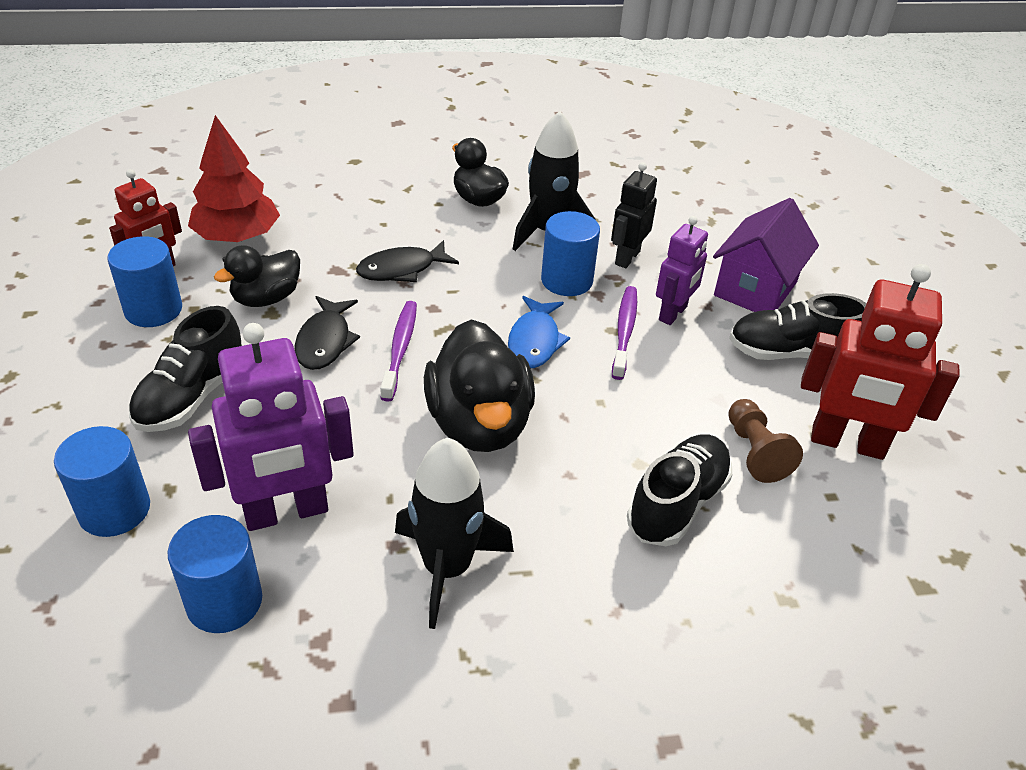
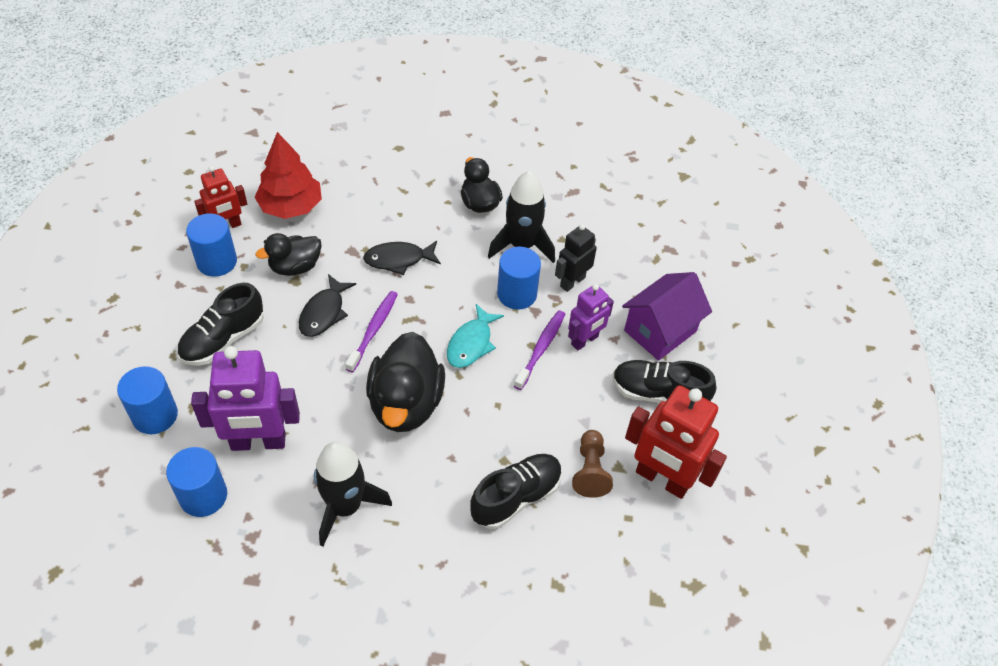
camera: 15 degrees right, 10 degrees up
(535, 341) = (471, 343): blue fish -> turquoise fish

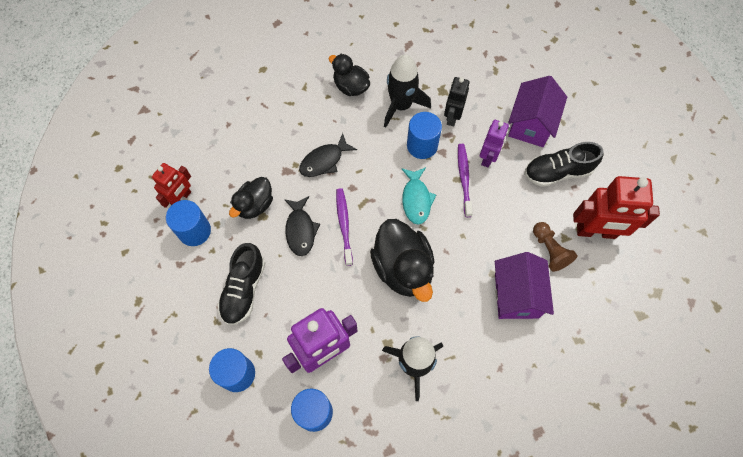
camera: 25 degrees left, 15 degrees up
(290, 206) = (217, 158): red tree -> none
(516, 497) = (516, 295): black shoe -> purple house

